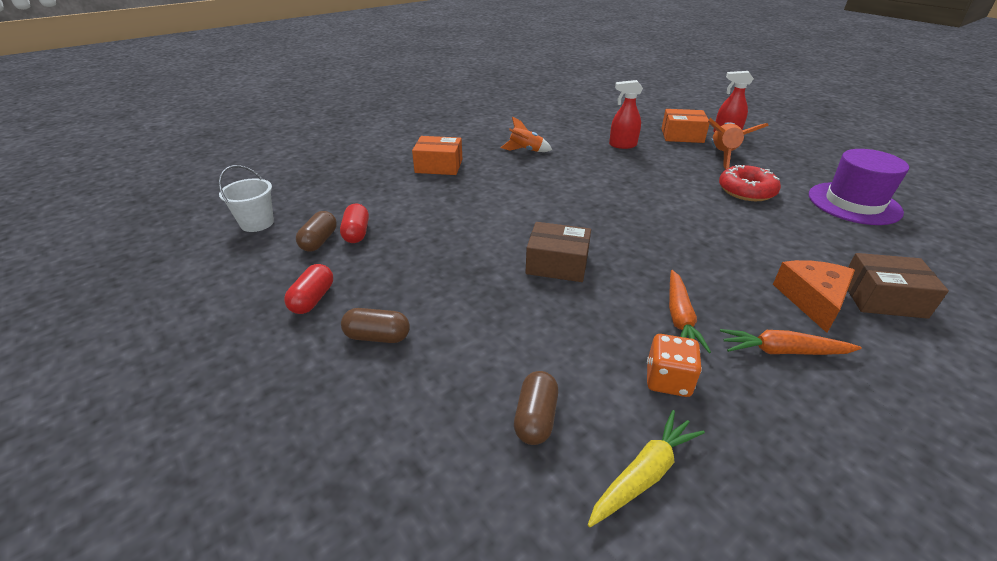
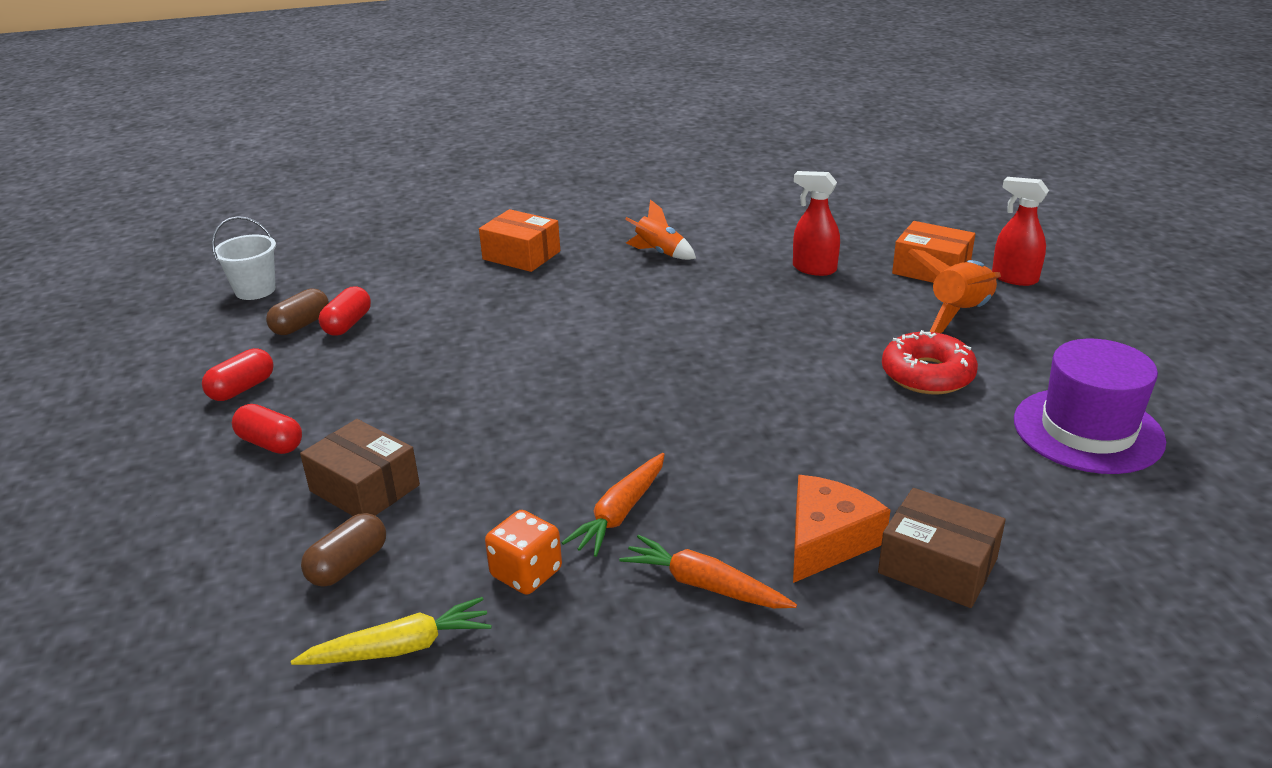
camera: 25 degrees right, 5 degrees down
(377, 336) = (271, 443): brown capsule -> red capsule
(557, 264) = (540, 414): brown box -> brown box (364, 488)

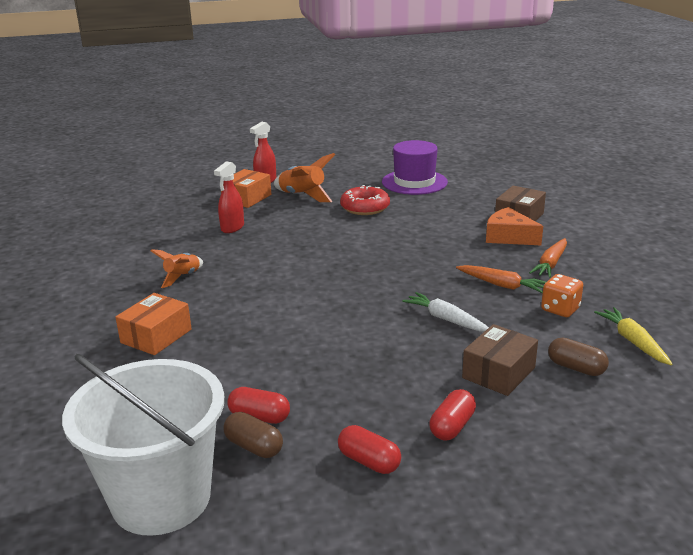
camera: 90 degrees left, 5 degrees down
(255, 290) = (161, 498): white bucket -> white bucket, size x2.15
(517, 449) = (446, 319): none -> white carrot

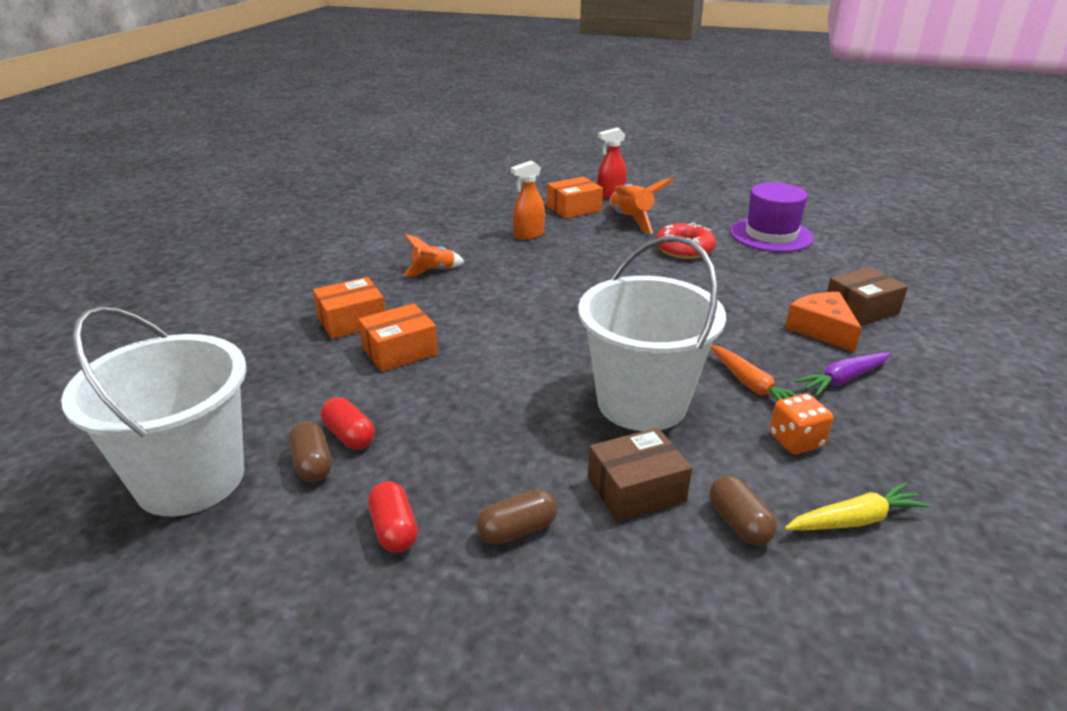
camera: 30 degrees right, 5 degrees up
(227, 344) = (400, 351): none -> orange box
(232, 228) = (528, 235): red spray bottle -> orange spray bottle
(446, 319) = (642, 403): white carrot -> white bucket
(452, 426) = (517, 530): red capsule -> brown capsule
(550, 264) = (843, 380): orange carrot -> purple carrot
(632, 341) = (854, 520): yellow carrot -> yellow carrot turned 60 degrees clockwise

